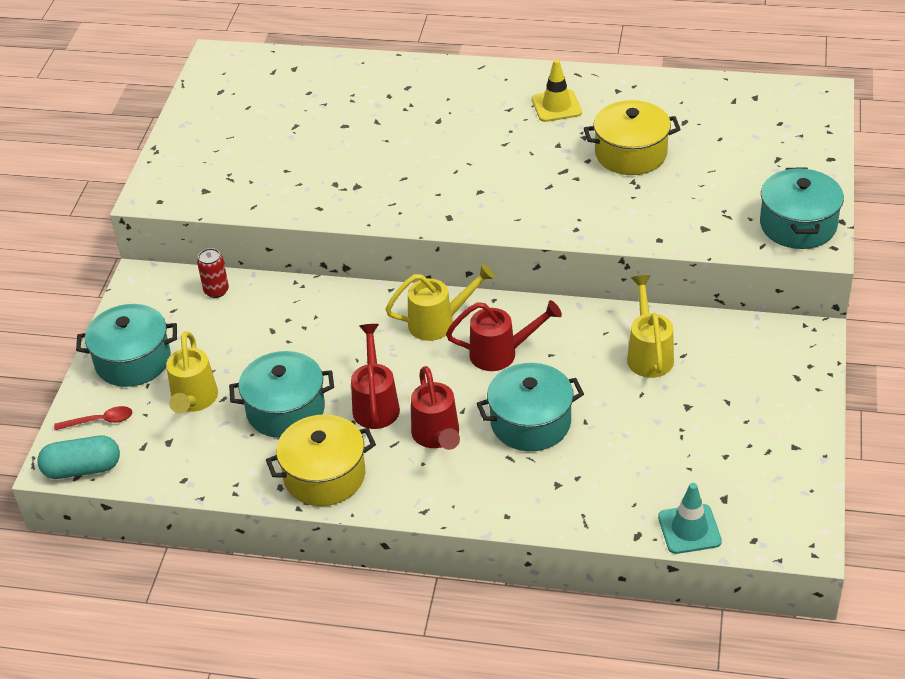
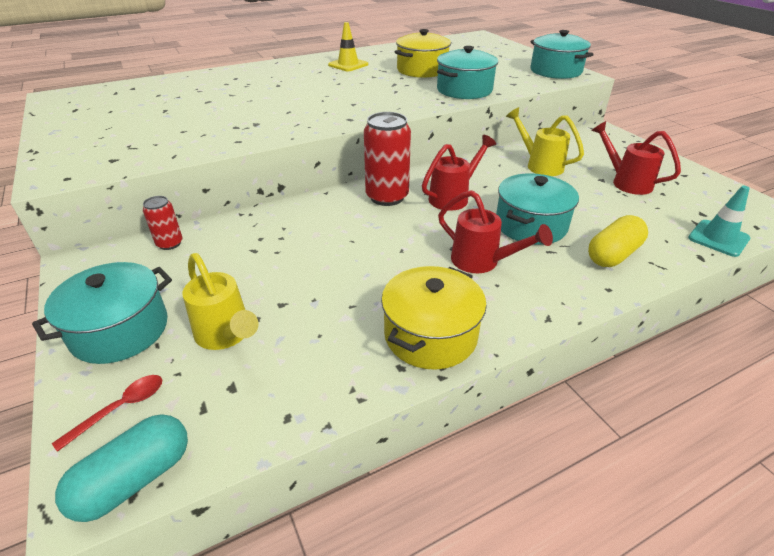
camera: 40 degrees left, 5 degrees down
(285, 410) = (331, 300): turquoise pot -> turquoise pot (464, 90)
(375, 404) = (405, 262): red watering can -> red watering can (625, 182)
(439, 322) = (387, 197): yellow watering can -> red can
(560, 490) = (613, 254): none -> yellow capsule

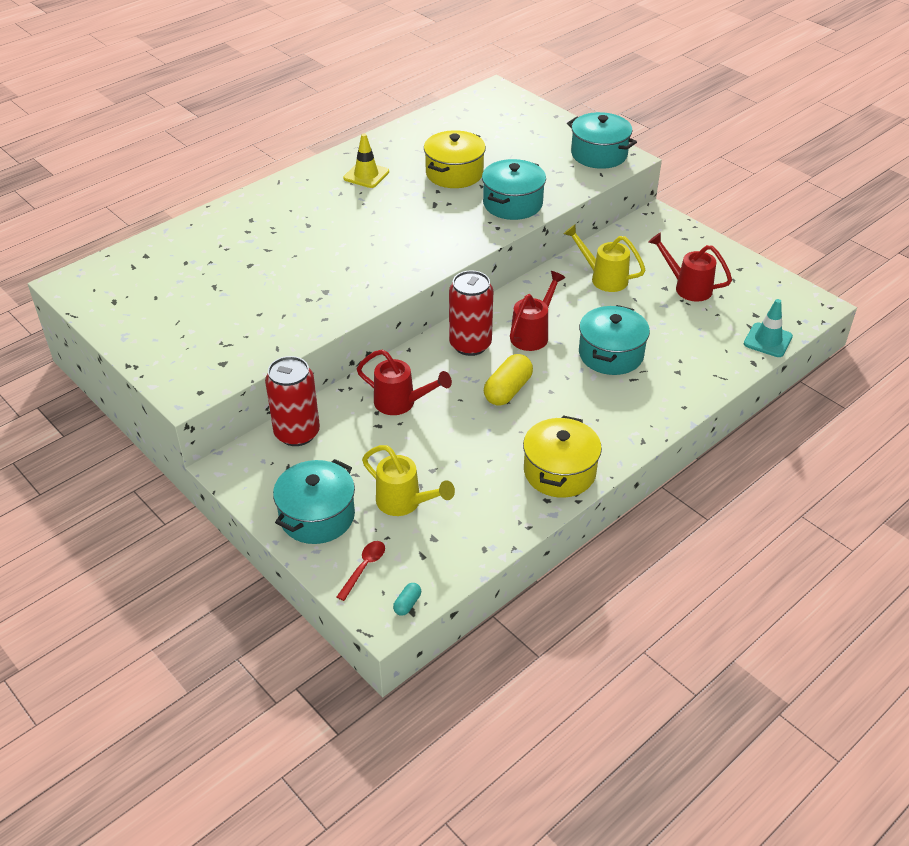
camera: 15 degrees left, 5 degrees up
(135, 479) = (407, 604): turquoise capsule -> turquoise capsule, size x0.48
(170, 243) = (297, 433): red can -> red can, size x1.88
(482, 262) = (580, 400): red watering can -> red watering can (401, 403)
(613, 254) = (684, 373): yellow capsule -> yellow capsule (508, 390)

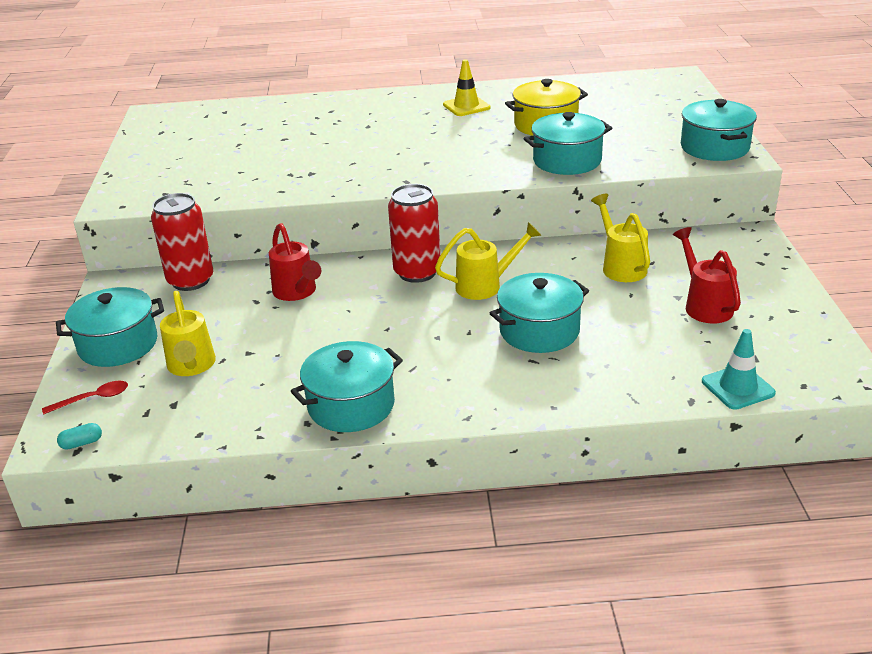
camera: 40 degrees right, 10 degrees down
(508, 390) = (399, 320): yellow capsule -> none
(533, 334) = (486, 285): red watering can -> yellow watering can
(559, 472) = (351, 405): yellow pot -> turquoise pot

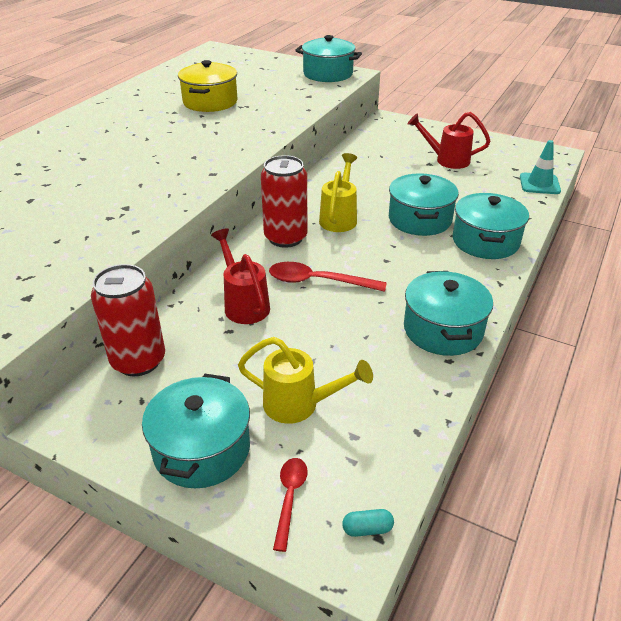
camera: 60 degrees left, 5 degrees up
(81, 443) = (367, 529): turquoise capsule -> turquoise capsule turned 75 degrees clockwise
(297, 293) = (243, 303): red watering can -> red watering can turned 120 degrees counterclockwise
(363, 314) = (317, 281): none -> red spoon
(466, 106) = (126, 114): yellow traffic cone -> none
(567, 161) = (276, 114): turquoise pot -> turquoise pot (485, 241)
(620, 266) = (373, 166): yellow watering can -> none

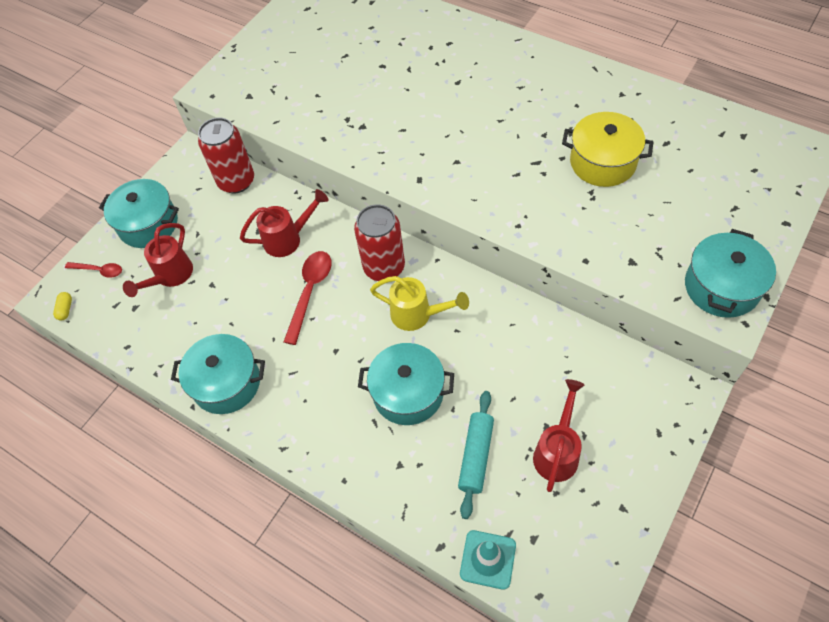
camera: 100 degrees right, 20 degrees up
(300, 405) = (170, 277): yellow watering can -> red watering can
(367, 529) = (65, 309): turquoise capsule -> yellow capsule
(464, 189) = (476, 456): none -> turquoise rolling pin
(485, 241) = (357, 453): turquoise pot -> none

